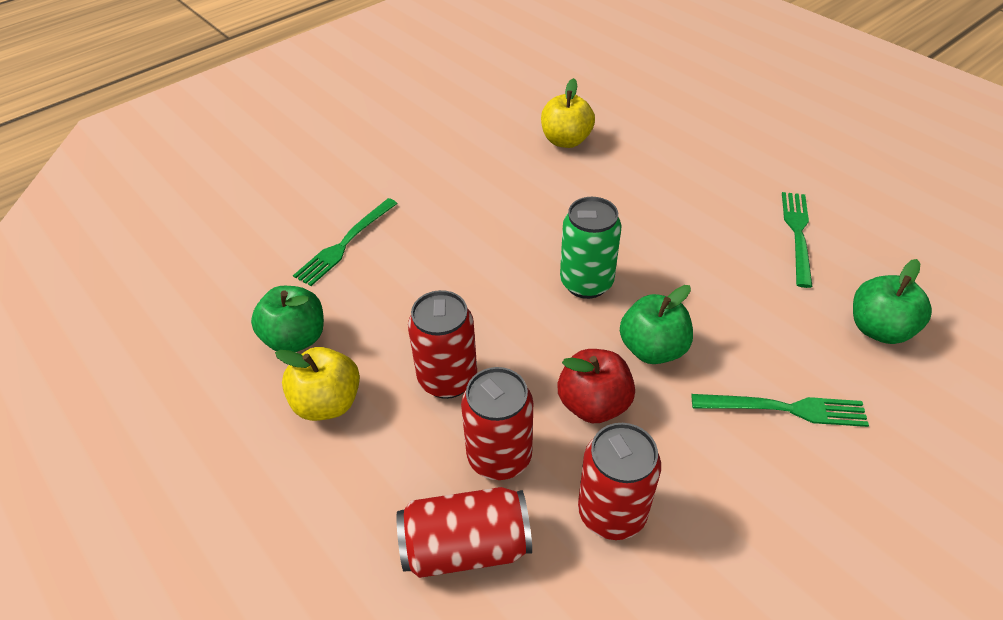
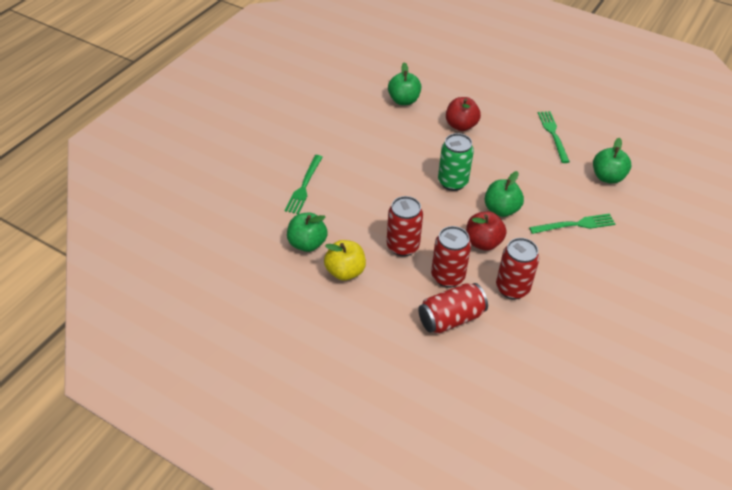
camera: 20 degrees left, 0 degrees up
(566, 140) = (403, 100): yellow apple -> green apple
(641, 193) = (461, 125): none -> red apple

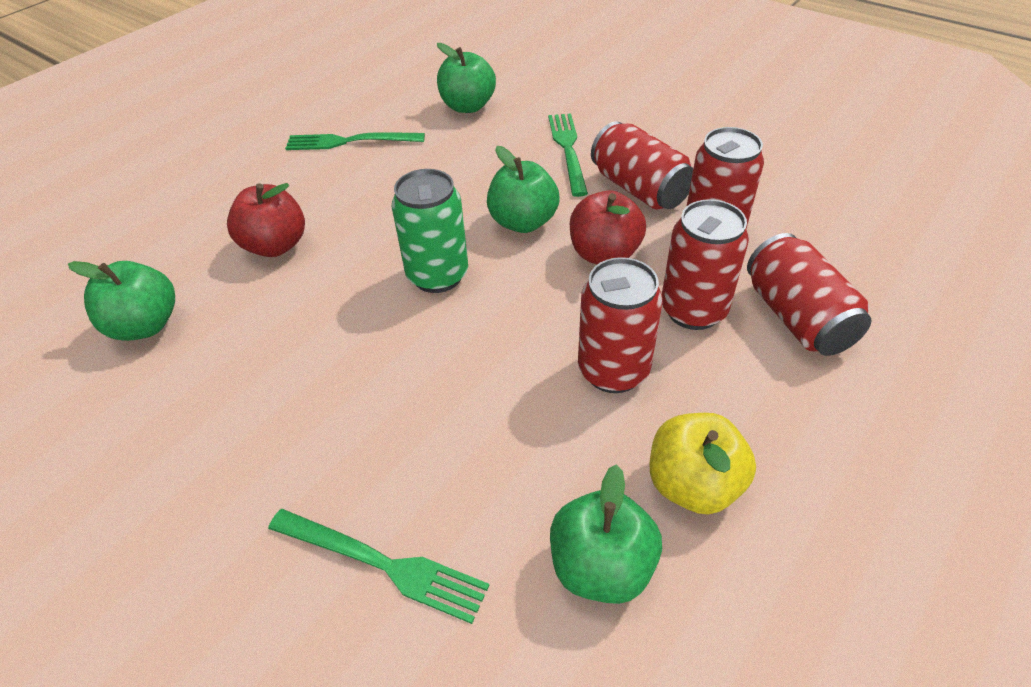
camera: 80 degrees left, 0 degrees up
(545, 257) = (639, 189): none -> red can

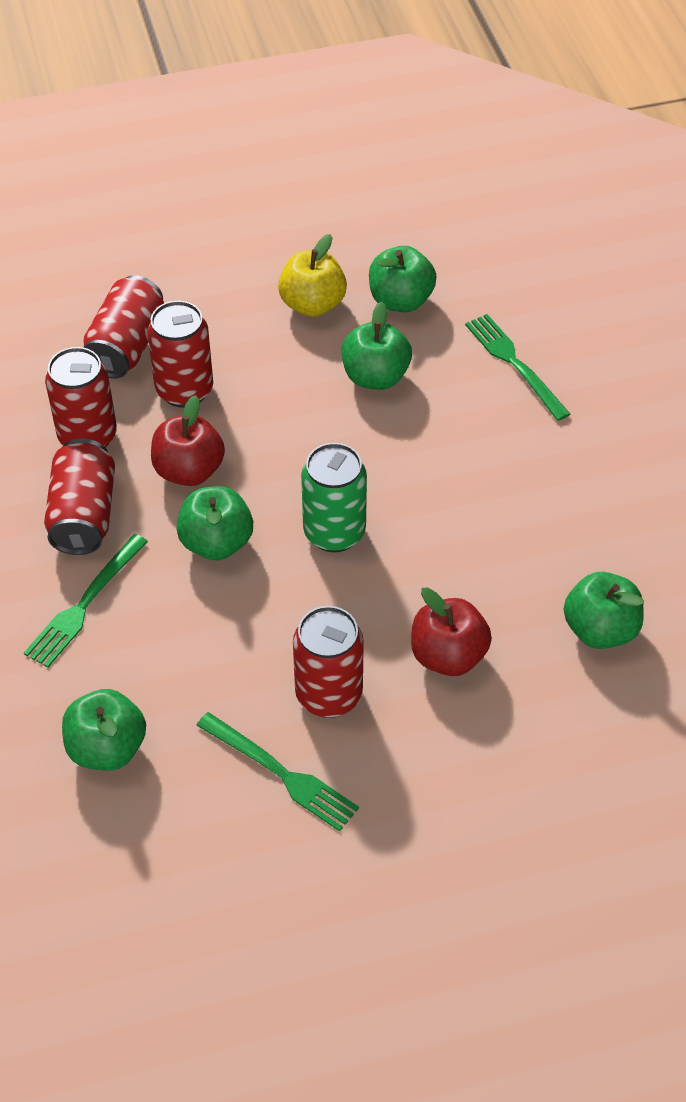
camera: 145 degrees left, 5 degrees up
(533, 437) = (375, 377): none -> green apple
(613, 371) = (285, 385): red can -> red can (329, 695)

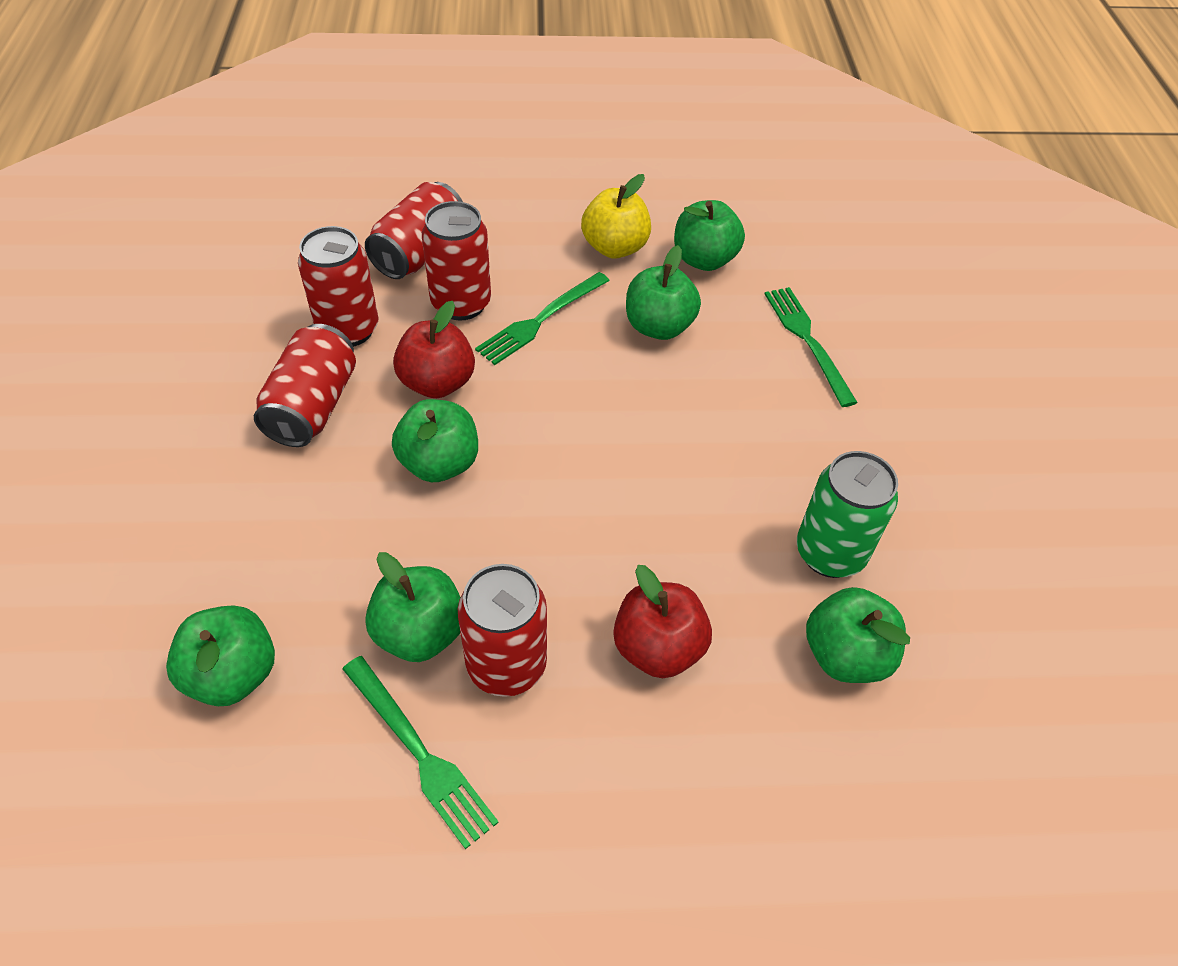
camera: 10 degrees right, 0 degrees up
(85, 603) = (276, 500): green fork -> green fork (541, 320)
(249, 685) = (420, 633): none -> green apple
(334, 532) = (569, 478): green can -> green can (830, 553)

